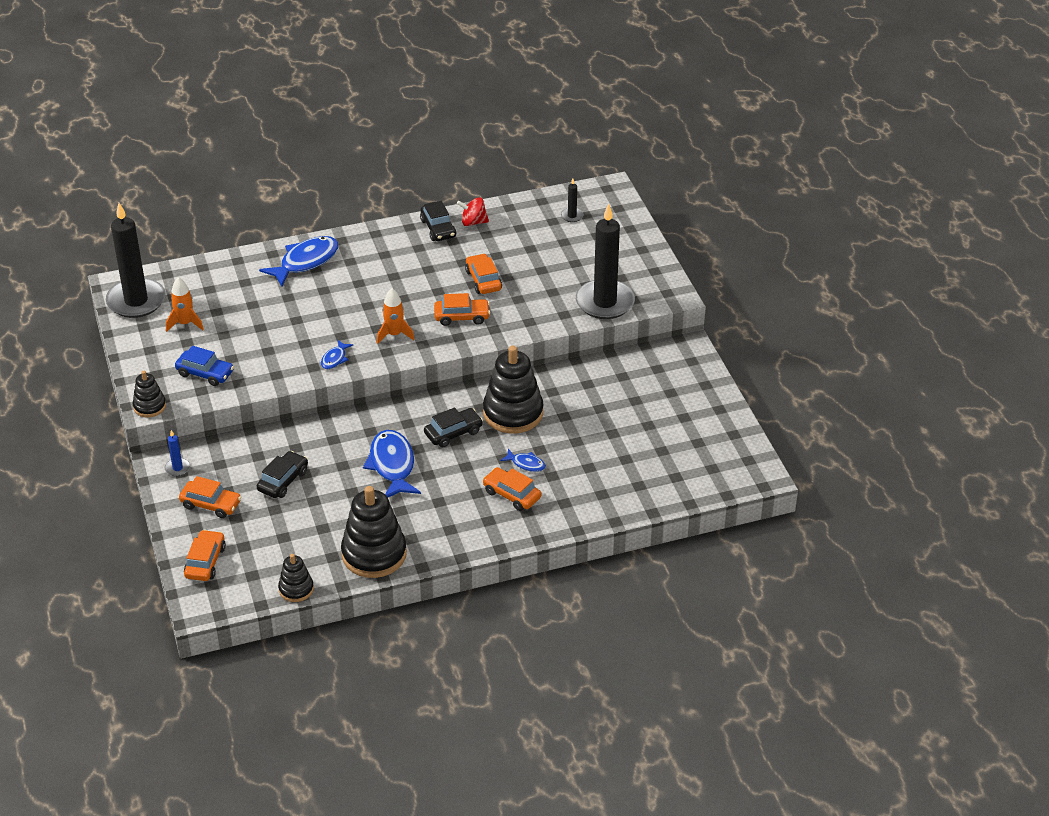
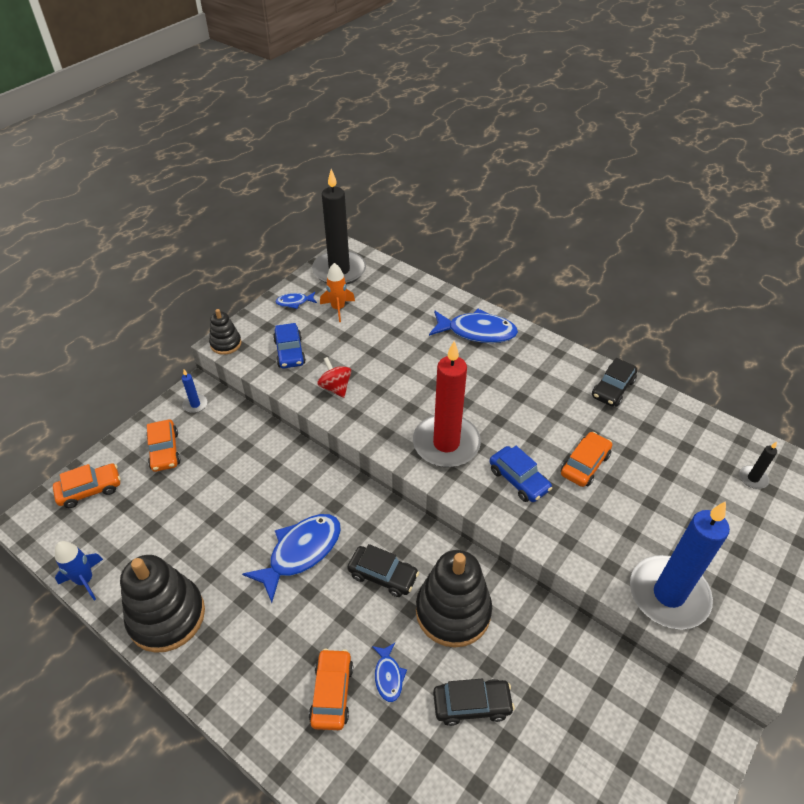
camera: 55 degrees right, 5 degrees up
(283, 481) = (225, 482): black car -> black car (472, 704)
(296, 589) = (85, 580): black stacking toy -> blue rocket
(335, 359) = (377, 421): blue fish -> blue fish (294, 302)
(394, 334) = (446, 443): orange rocket -> red candle
(462, 317) = (518, 479): orange car -> blue car
(473, 222) = (650, 408): red spinning top -> red spinning top (335, 387)
(605, 302) = (668, 594): black candle -> blue candle

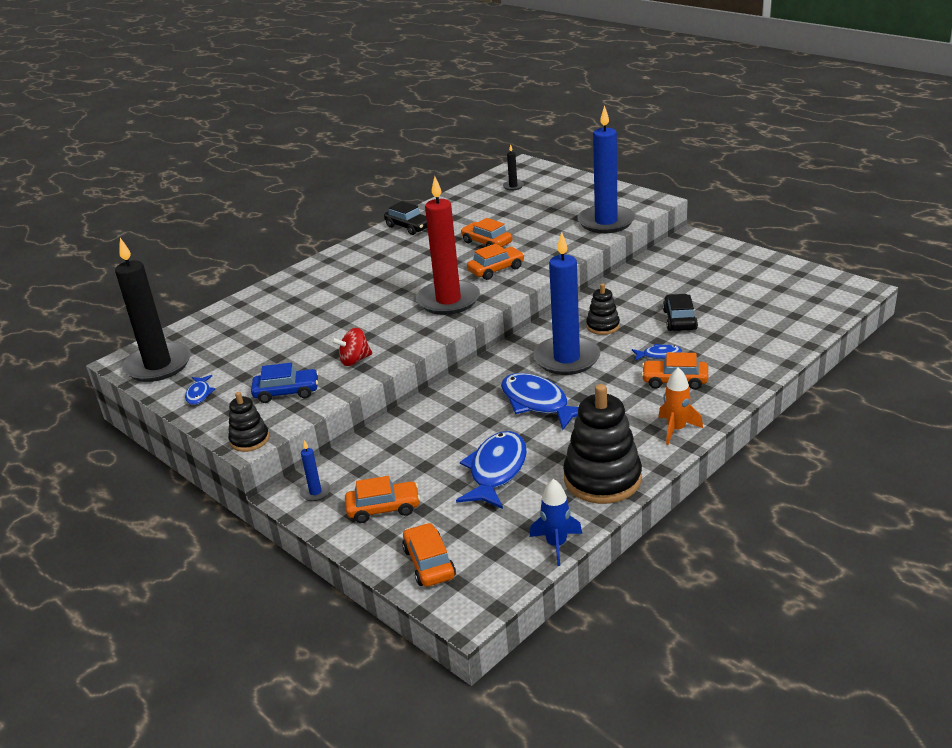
camera: 80 degrees left, 15 degrees down
(338, 308) = (228, 363): orange rocket -> orange rocket (676, 429)
(383, 575) = (566, 359): black car -> blue candle
(453, 611) = (603, 326): black stacking toy -> black stacking toy, size x0.53
(477, 332) = (309, 283): blue fish -> blue fish (496, 471)
(518, 479) = (496, 269): blue car -> orange car

